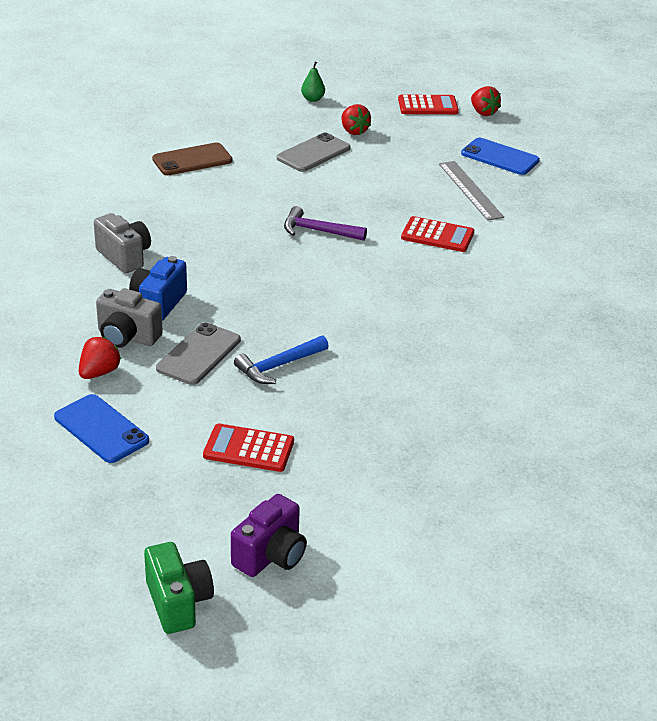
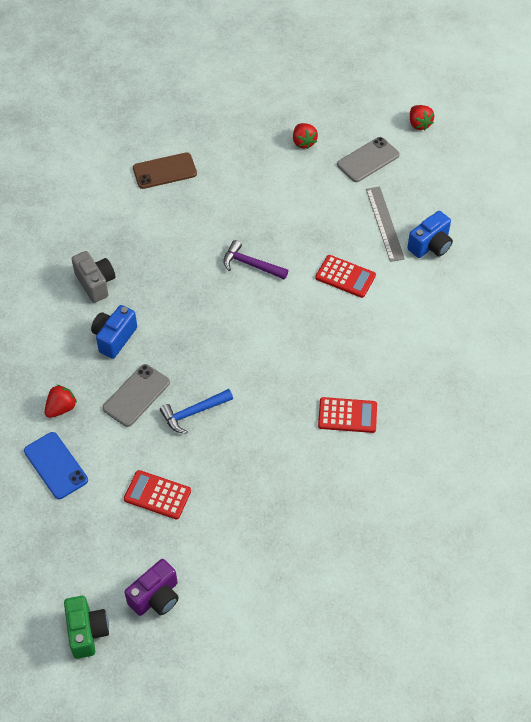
camera: 10 degrees right, 20 degrees up
(127, 337) = (86, 372): grey camera -> none
(312, 99) = (277, 98): green pear -> none
(313, 153) = (265, 169): grey phone -> grey phone (368, 160)
(428, 106) = (373, 112): red calculator -> red calculator (347, 415)
(500, 157) = (419, 183): blue phone -> none
(531, 205) = (430, 245): none -> blue camera

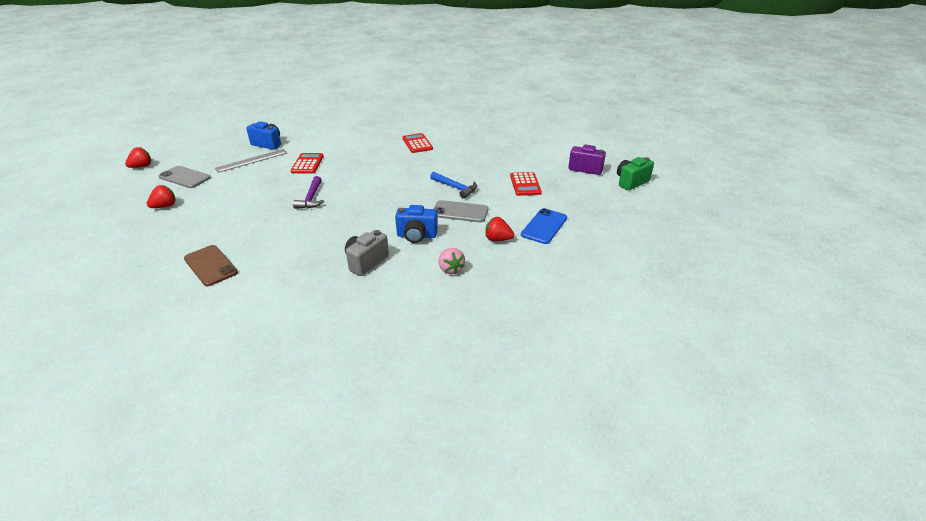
camera: 115 degrees left, 20 degrees down
(40, 346) = (450, 269): none -> pink strawberry

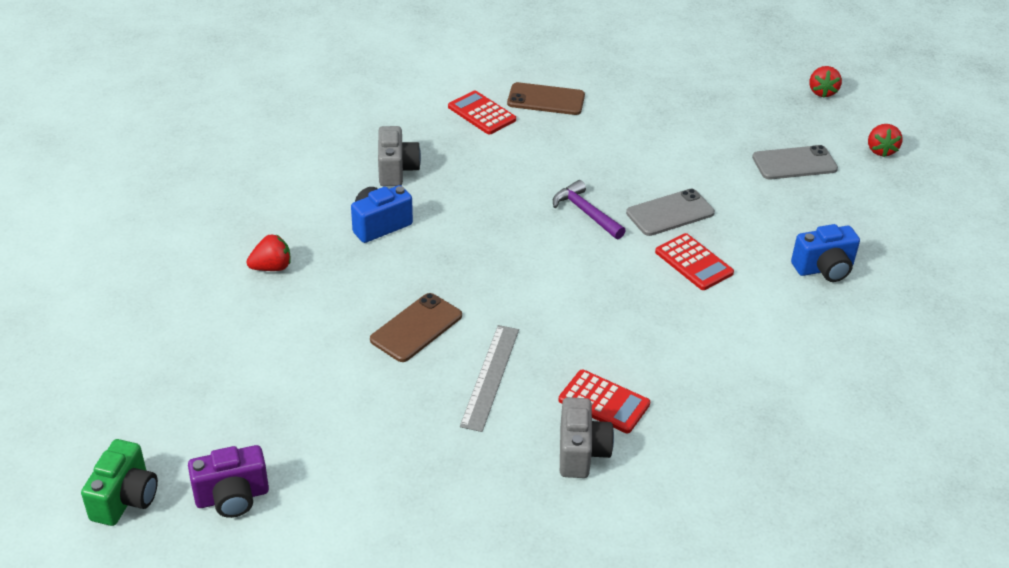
camera: 140 degrees right, 5 degrees up
(165, 206) = (725, 124): red strawberry -> red strawberry (822, 92)
(252, 160) = (777, 228): grey ruler -> grey ruler (490, 377)
(445, 137) = (581, 452): none -> grey camera
(450, 269) = (293, 204): pink strawberry -> none
(456, 188) = (416, 328): blue hammer -> brown phone
(460, 212) = (363, 287): grey phone -> grey phone (670, 213)
(525, 184) = (314, 392): red calculator -> red calculator (482, 113)
(544, 226) = (223, 318): blue phone -> none

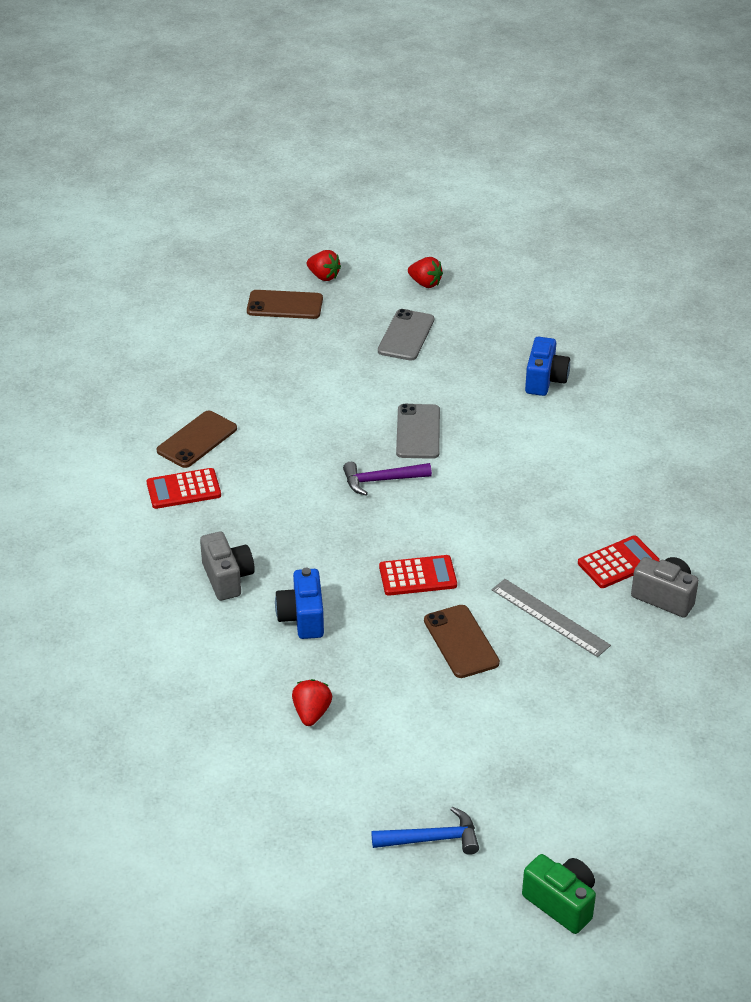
camera: 60 degrees left, 0 degrees up
(164, 387) = (432, 839): none -> blue hammer
(232, 497) = (598, 828): purple camera -> none
(396, 170) = (227, 578): grey camera -> grey camera turned 45 degrees clockwise
(693, 262) = (489, 445): red calculator -> red calculator (418, 576)
(760, 85) = (285, 305): none -> brown phone

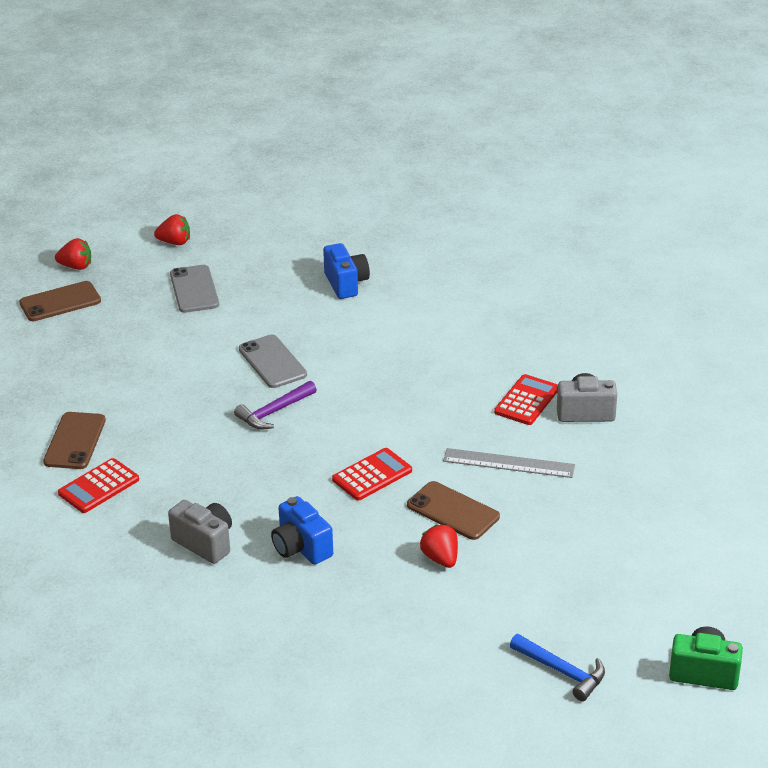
camera: 30 degrees left, 5 degrees down
(311, 713) = (376, 619): red strawberry -> red strawberry (440, 558)
(432, 839) = (562, 671): blue hammer -> blue hammer turned 75 degrees clockwise

